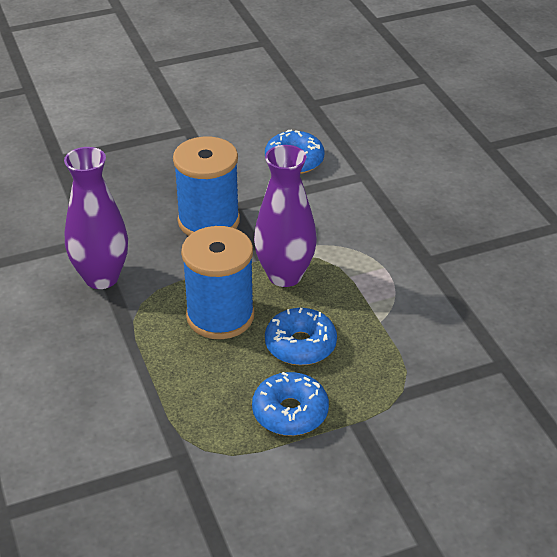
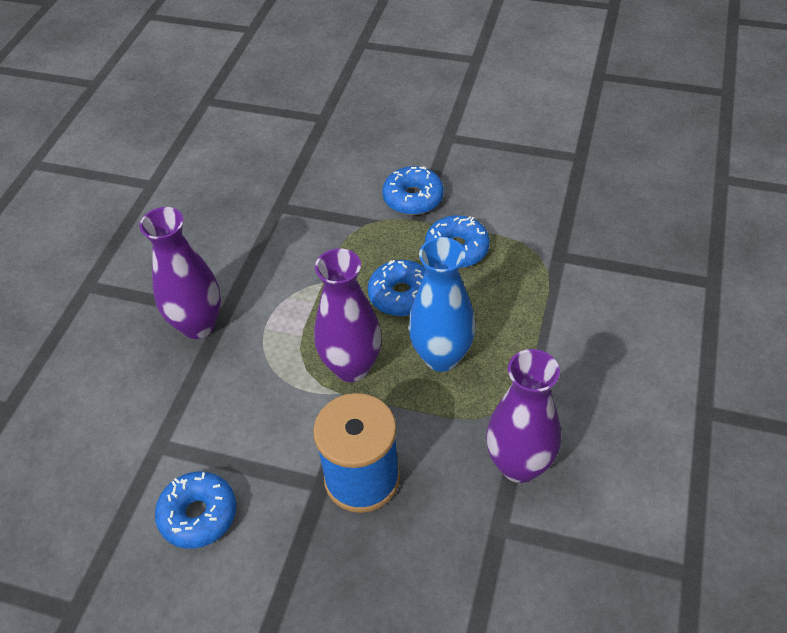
camera: 140 degrees left, 10 degrees up
(220, 316) = (441, 357): blue spool -> blue vase
(387, 443) = (413, 198): none -> blue donut
(436, 244) = (198, 325): none -> purple vase

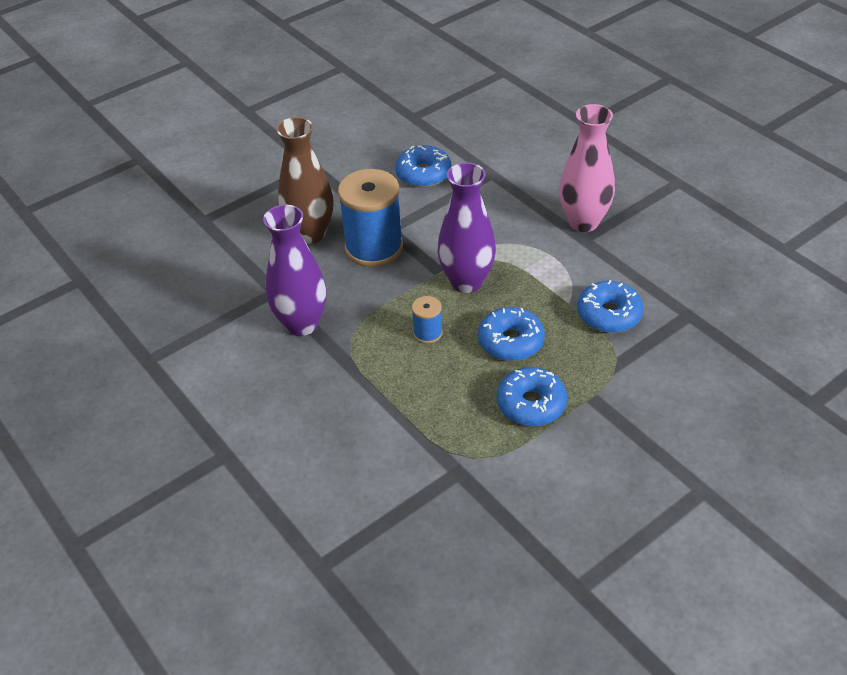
camera: 125 degrees right, 5 degrees down
(198, 325) = (583, 222): purple vase -> pink vase
(386, 562) = (310, 233): none -> brown vase
(413, 198) = (625, 409): blue donut -> blue donut (609, 314)
(441, 357) = (427, 333): blue vase -> blue spool

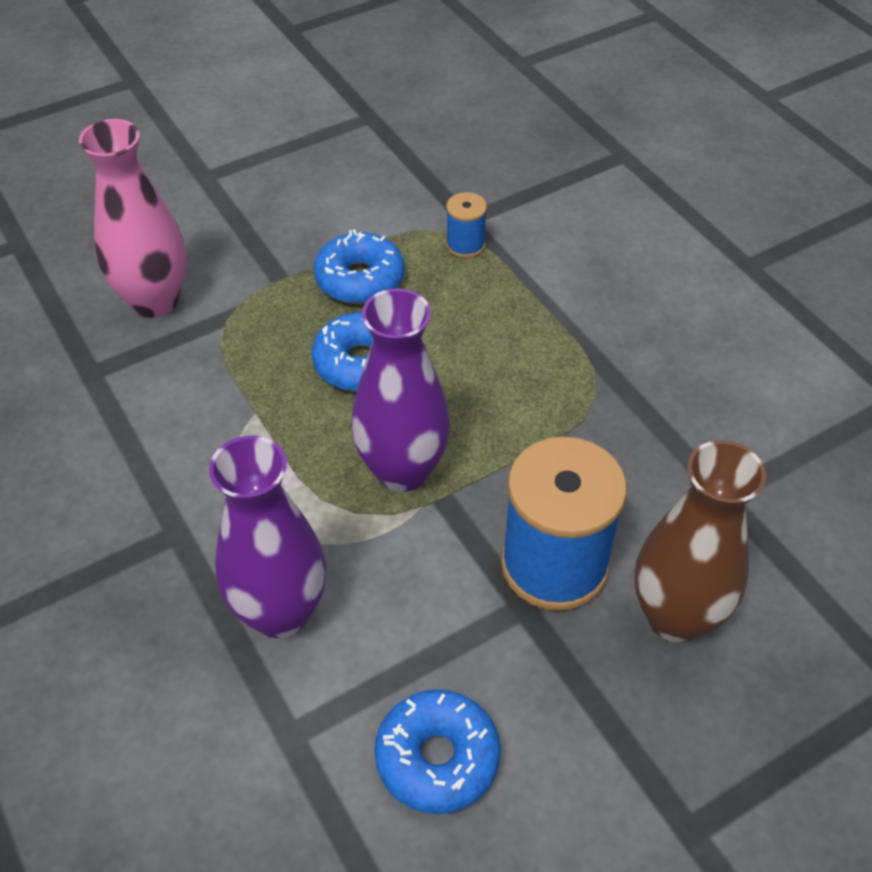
camera: 175 degrees left, 5 degrees up
(302, 324) = (672, 428): purple vase -> purple vase (280, 612)
(427, 333) = (479, 390): blue spool -> blue spool (465, 245)
(583, 222) = (160, 570): pink vase -> pink vase (155, 301)
(609, 314) = (204, 386): blue donut -> none

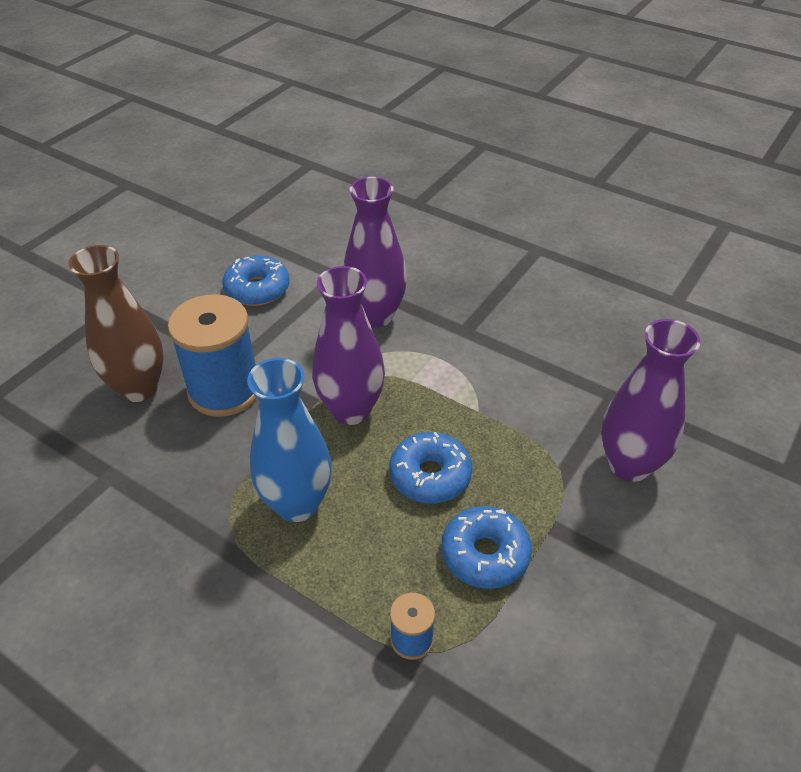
camera: 155 degrees right, 5 degrees down
(155, 301) = (629, 465): pink vase -> purple vase
(516, 385) = (297, 504): none -> blue vase

